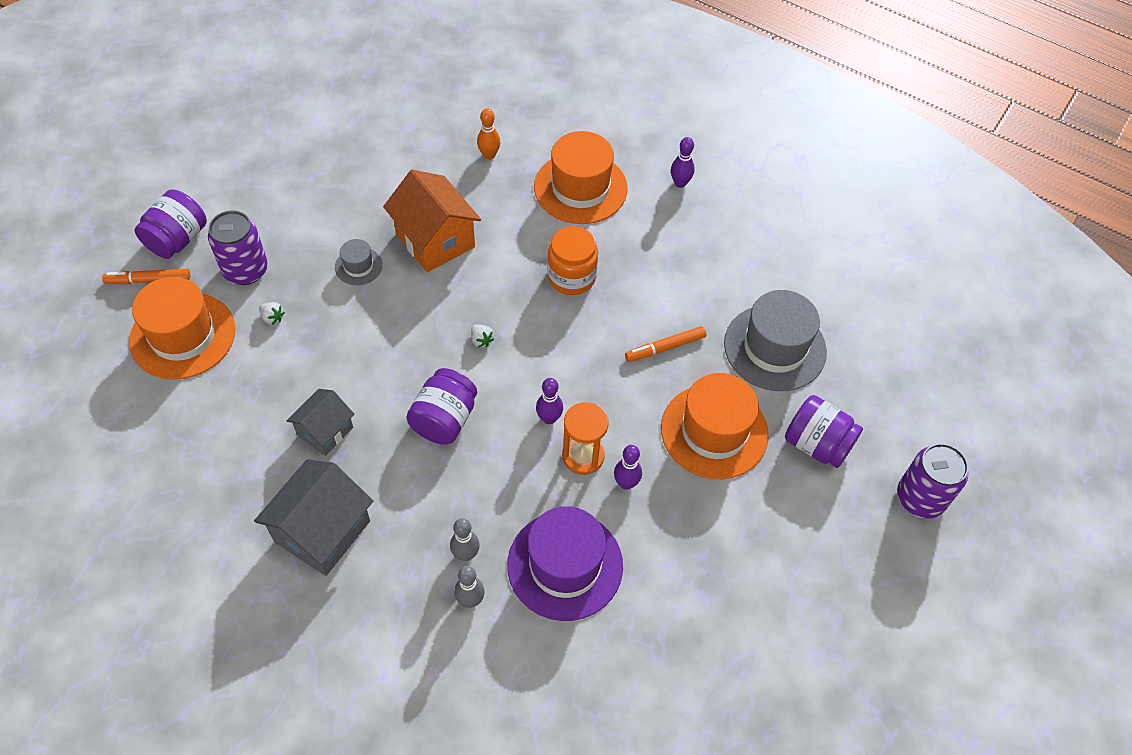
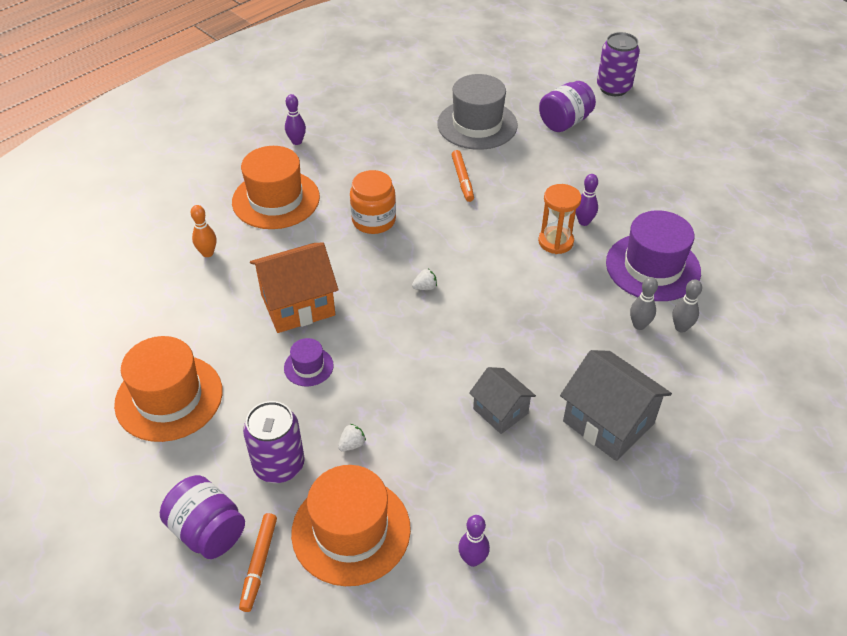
camera: 75 degrees left, 10 degrees down
(358, 266) = (308, 366): grey hat -> purple hat
(444, 419) = (504, 323): purple jar -> none
(549, 418) = (516, 256): purple bowling pin -> purple bowling pin (473, 559)
(714, 431) = (545, 168): orange hat -> orange hat (169, 397)

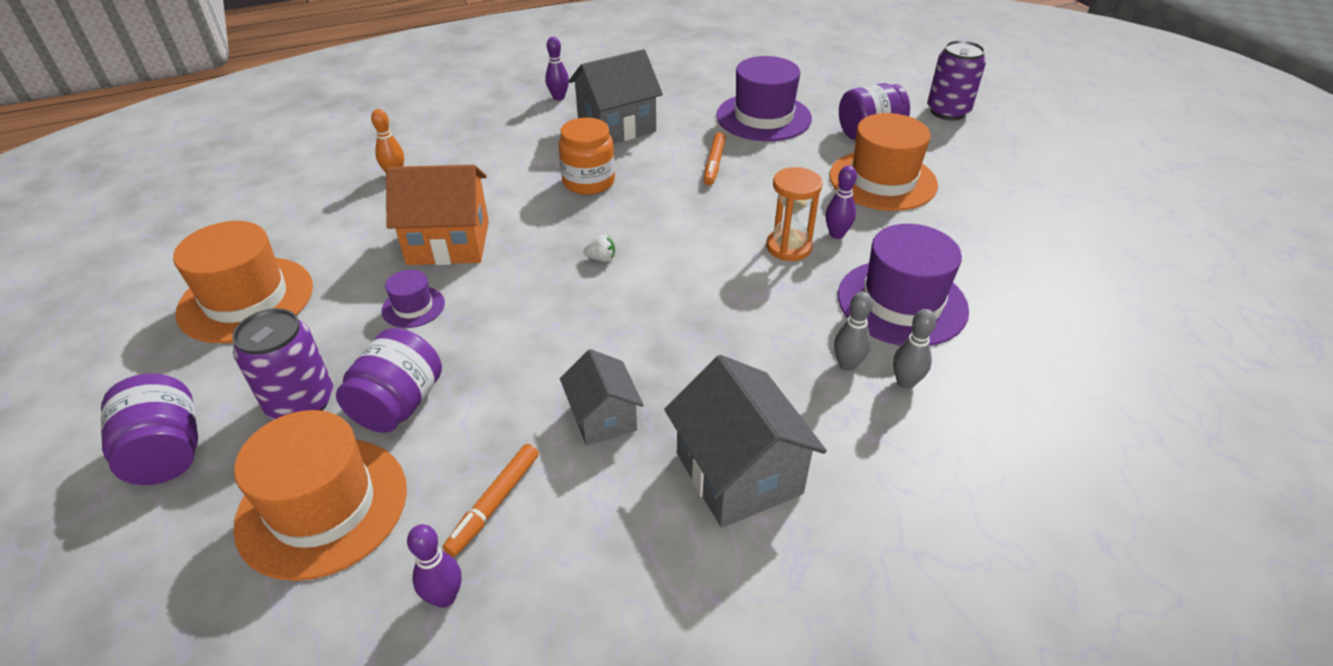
camera: 20 degrees right, 5 degrees down
(259, 564) = (189, 511): orange marker -> orange marker (494, 503)
(276, 199) = (500, 142): orange hat -> orange hat (882, 180)
(352, 444) = (399, 404): white strawberry -> purple jar
(364, 161) = (617, 126): none -> grey house
(477, 124) = (763, 117): grey hat -> purple hat

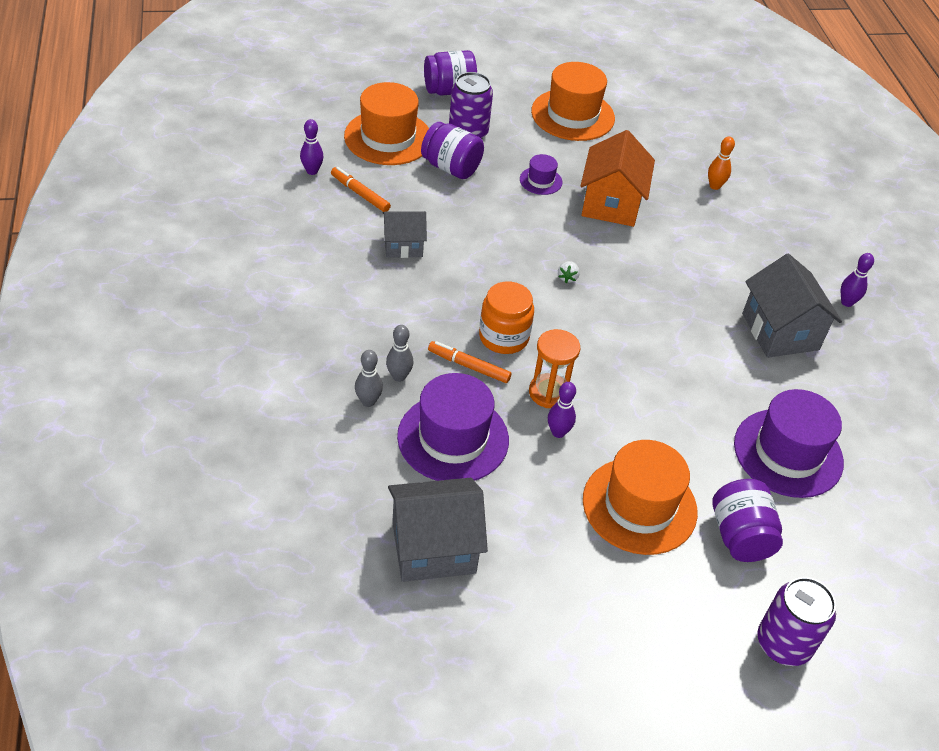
camera: 100 degrees right, 5 degrees up
(588, 182) = (681, 292): orange jar -> orange jar (503, 337)
(714, 164) = (697, 384): orange marker -> orange marker (469, 366)
(738, 473) = (332, 292): grey house -> grey house (433, 547)

